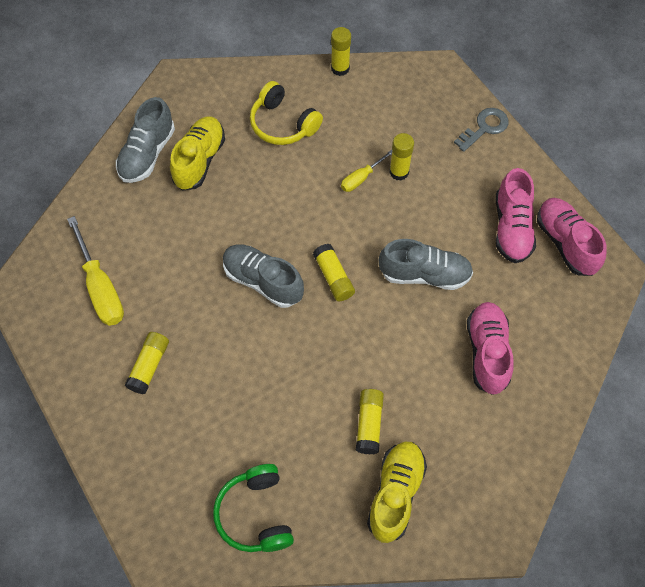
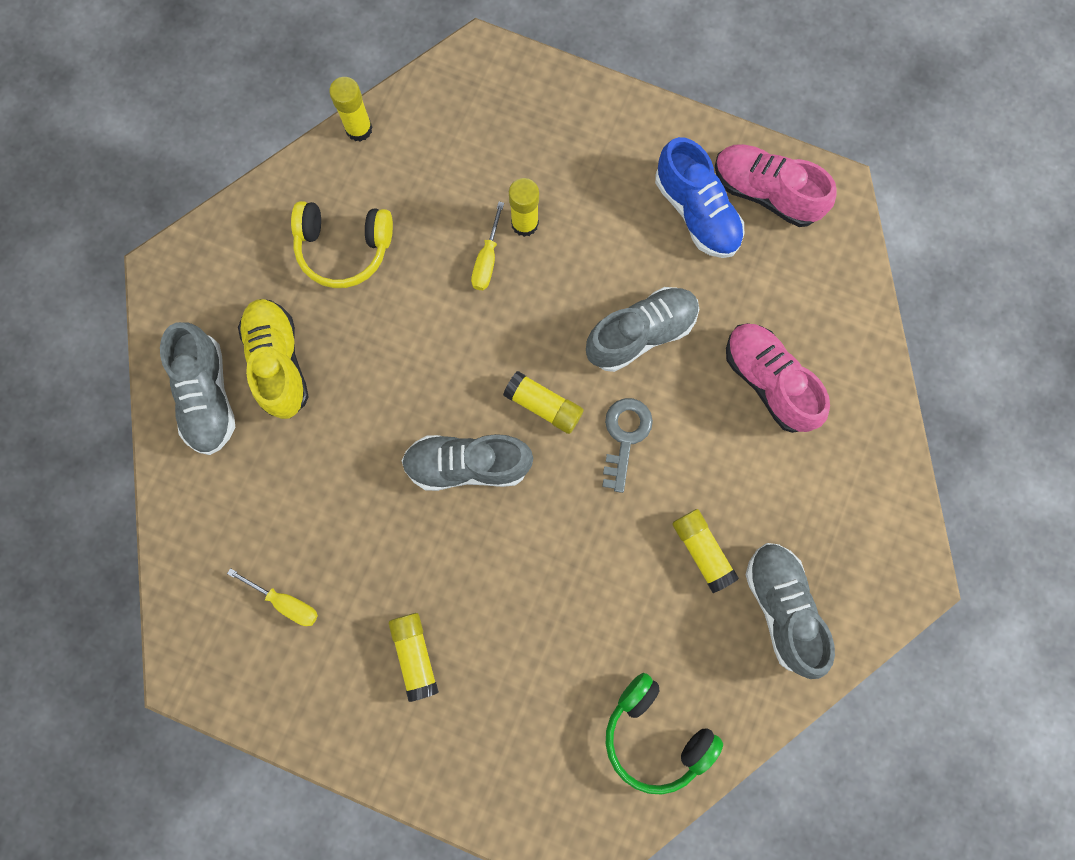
camera: 35 degrees left, 15 degrees up
(101, 288) = (285, 602): yellow screwdriver -> yellow screwdriver, size x0.55
(395, 494) = (781, 607): yellow shoe -> grey shoe
(484, 128) = (582, 102): grey key -> grey key (625, 437)
(511, 228) = (696, 212): pink shoe -> blue shoe

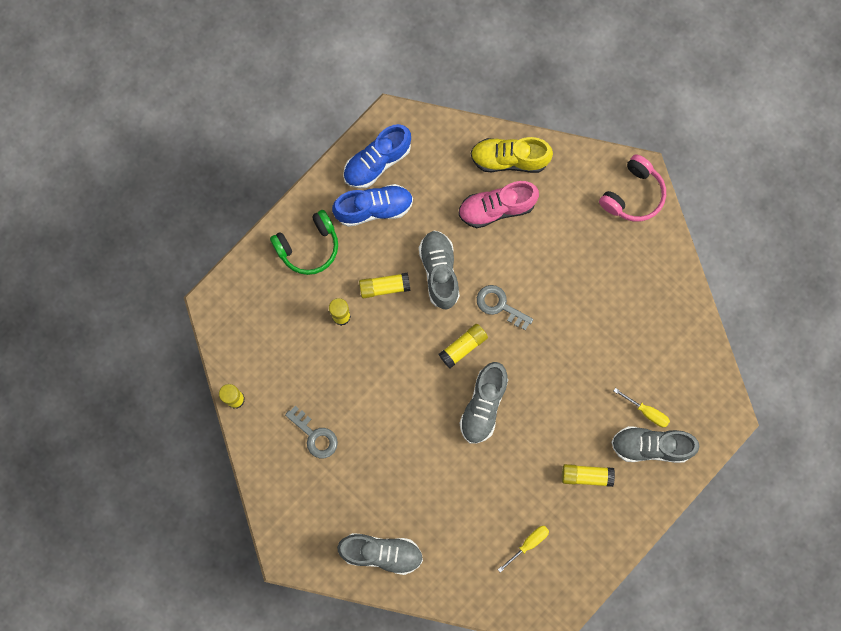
camera: 70 degrees left, 0 degrees up
(279, 363) = (376, 501): yellow shoe -> yellow shoe (509, 159)
(344, 248) = (315, 435): yellow headphones -> grey key
(487, 260) = (356, 348): yellow screwdriver -> yellow screwdriver (646, 412)
(655, 734) = (678, 353): green headphones -> green headphones (308, 246)
(702, 550) = (583, 286): yellow glue stick -> yellow glue stick (384, 287)
(765, 193) = (377, 162): pink shoe -> blue shoe
(781, 607) = (631, 254): grey shoe -> grey shoe (651, 446)
(876, 578) = (633, 195): none -> pink headphones

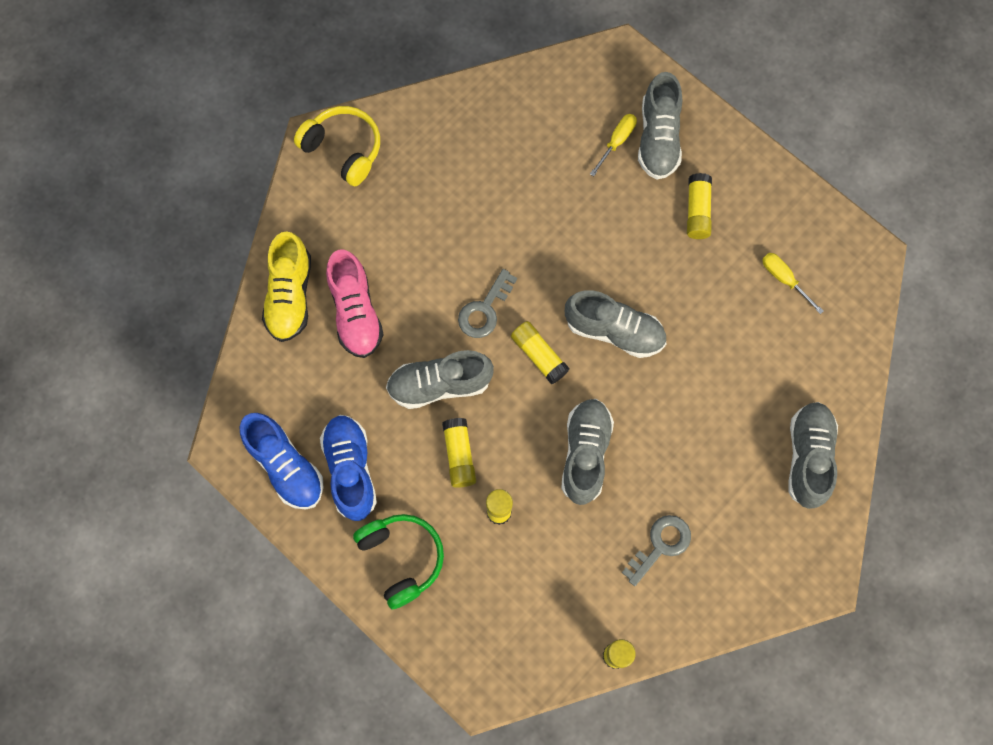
camera: 90 degrees left, 5 degrees down
(385, 381) = (585, 454): none -> grey shoe
(633, 195) = (343, 149): pink headphones -> yellow headphones

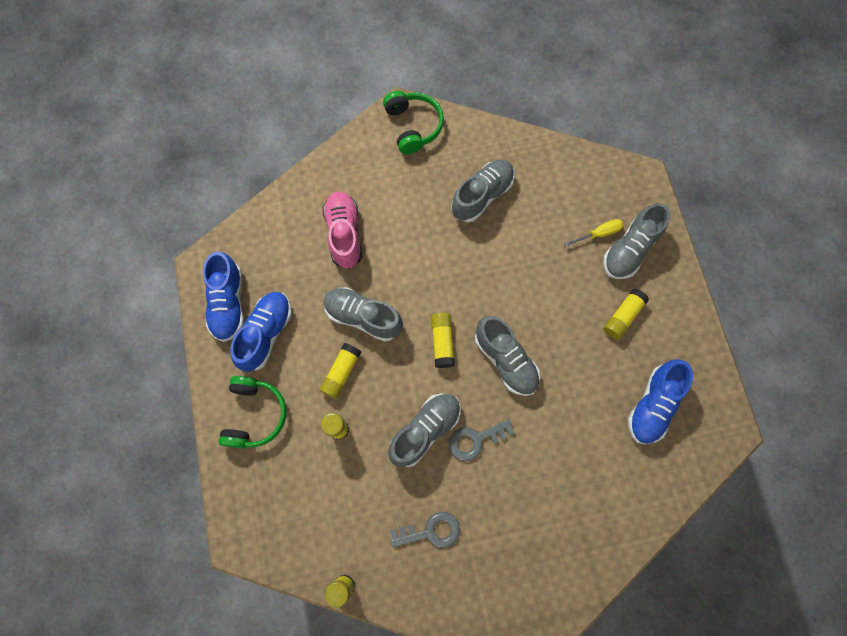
camera: 35 degrees right, 0 degrees up
(290, 296) = (312, 197): yellow shoe -> none
(343, 149) = (413, 126): yellow headphones -> green headphones
(355, 312) = (344, 234): pink shoe -> pink shoe turned 150 degrees clockwise
(484, 310) = (428, 288): grey key -> grey key (475, 440)
(784, 279) = (652, 405): yellow screwdriver -> blue shoe
(808, 457) = (581, 544): grey shoe -> grey shoe (482, 196)

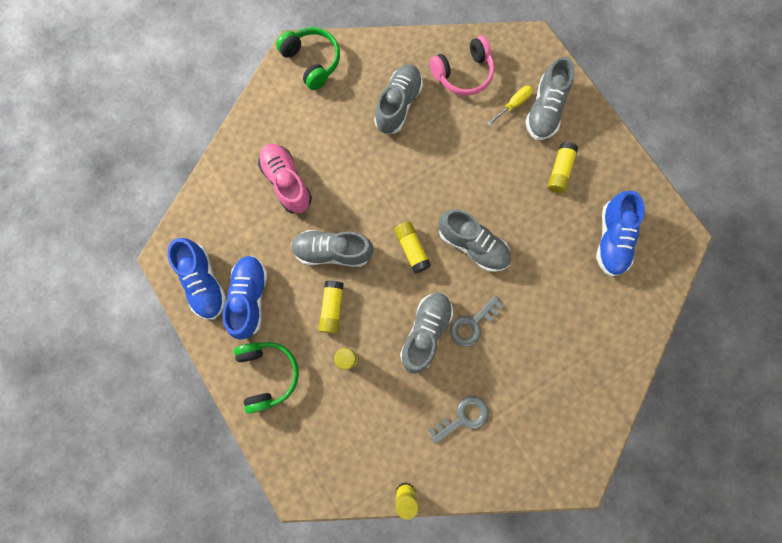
camera: 20 degrees left, 5 degrees up
(559, 186) = (463, 74): none -> pink headphones

